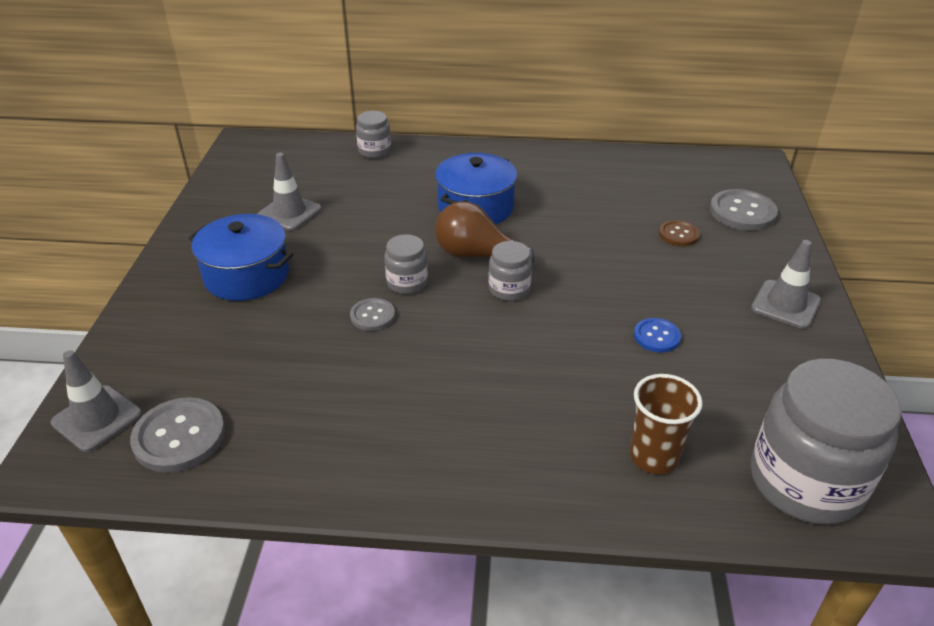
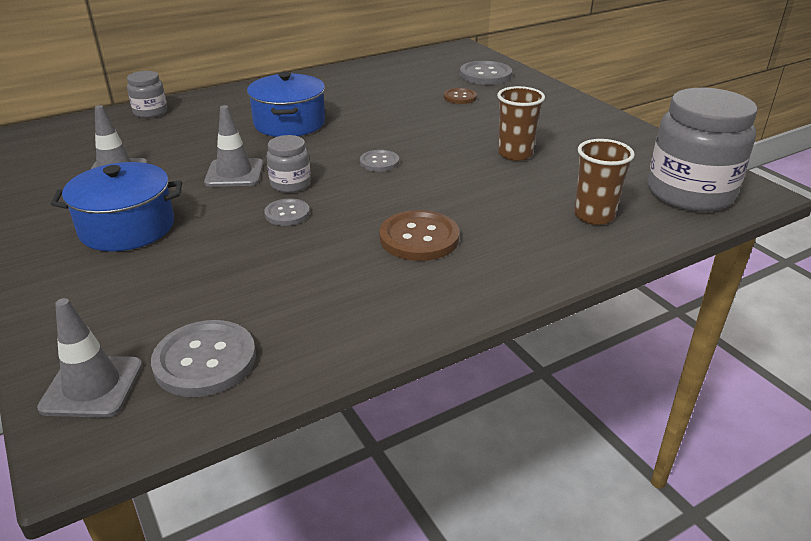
camera: 35 degrees left, 5 degrees down
(453, 398) = (419, 238): none -> brown button
(477, 255) = (328, 150): brown light bulb -> none
(509, 289) = (379, 162): grey jar -> grey button
(657, 336) = (515, 154): blue button -> brown cup
(785, 304) = (570, 113): grey traffic cone -> grey traffic cone (234, 173)

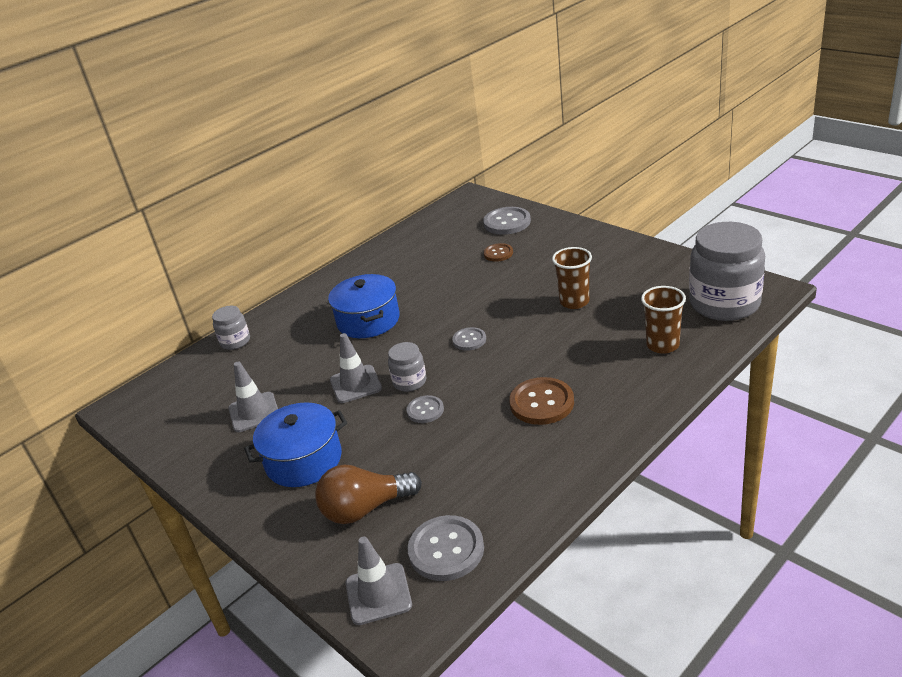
camera: 10 degrees left, 0 degrees up
(151, 291) = (365, 508): none -> brown light bulb

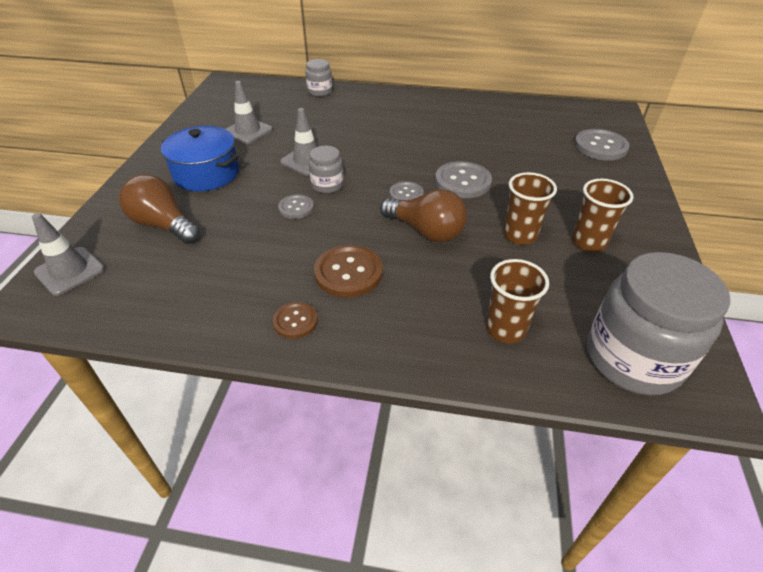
camera: 50 degrees right, 10 degrees up
(368, 320) = (389, 134): blue pot -> none
(446, 550) = (129, 288): grey button -> grey button (462, 181)
(498, 253) = (547, 160): brown button -> brown button (295, 321)
(527, 345) = (426, 231): none -> brown light bulb
(608, 275) = (588, 242): none -> brown cup

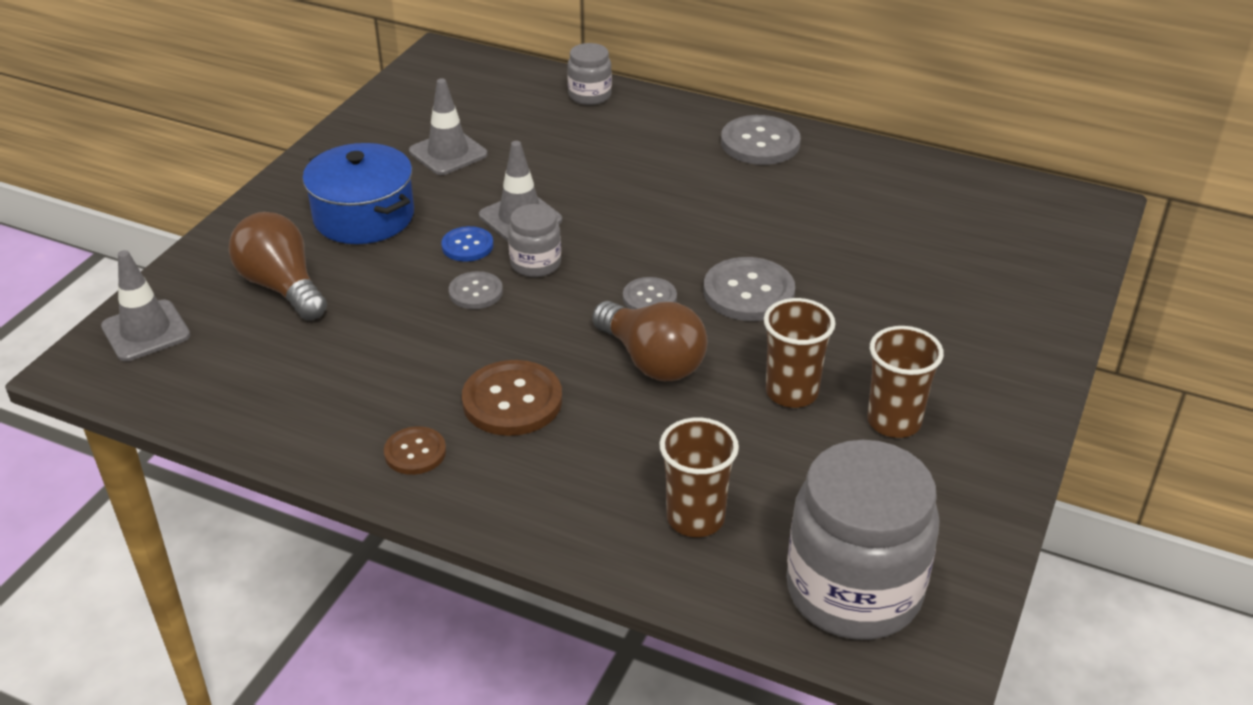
camera: 15 degrees right, 5 degrees down
(280, 181) = (467, 246): none -> blue button
(600, 146) = (1018, 268): grey button -> grey button (760, 143)

